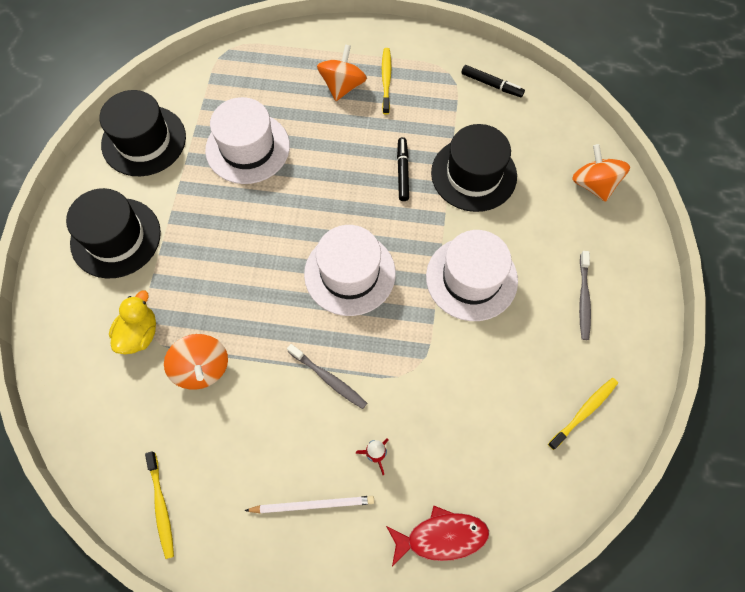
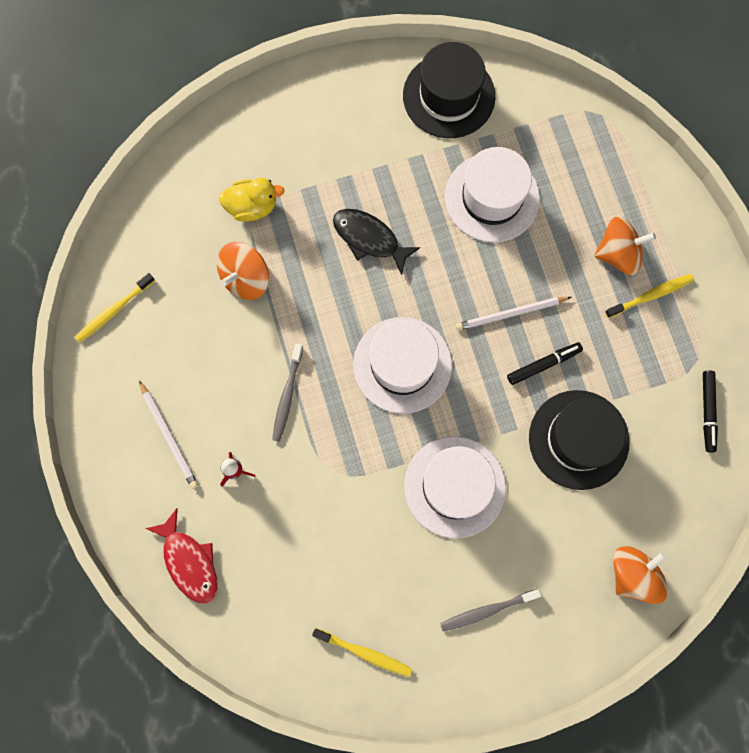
camera: 65 degrees right, 10 degrees up
(116, 238) = (334, 131): black hat -> none
(227, 251) = (369, 239): none -> black fish
(350, 176) = (510, 314): none -> white pencil

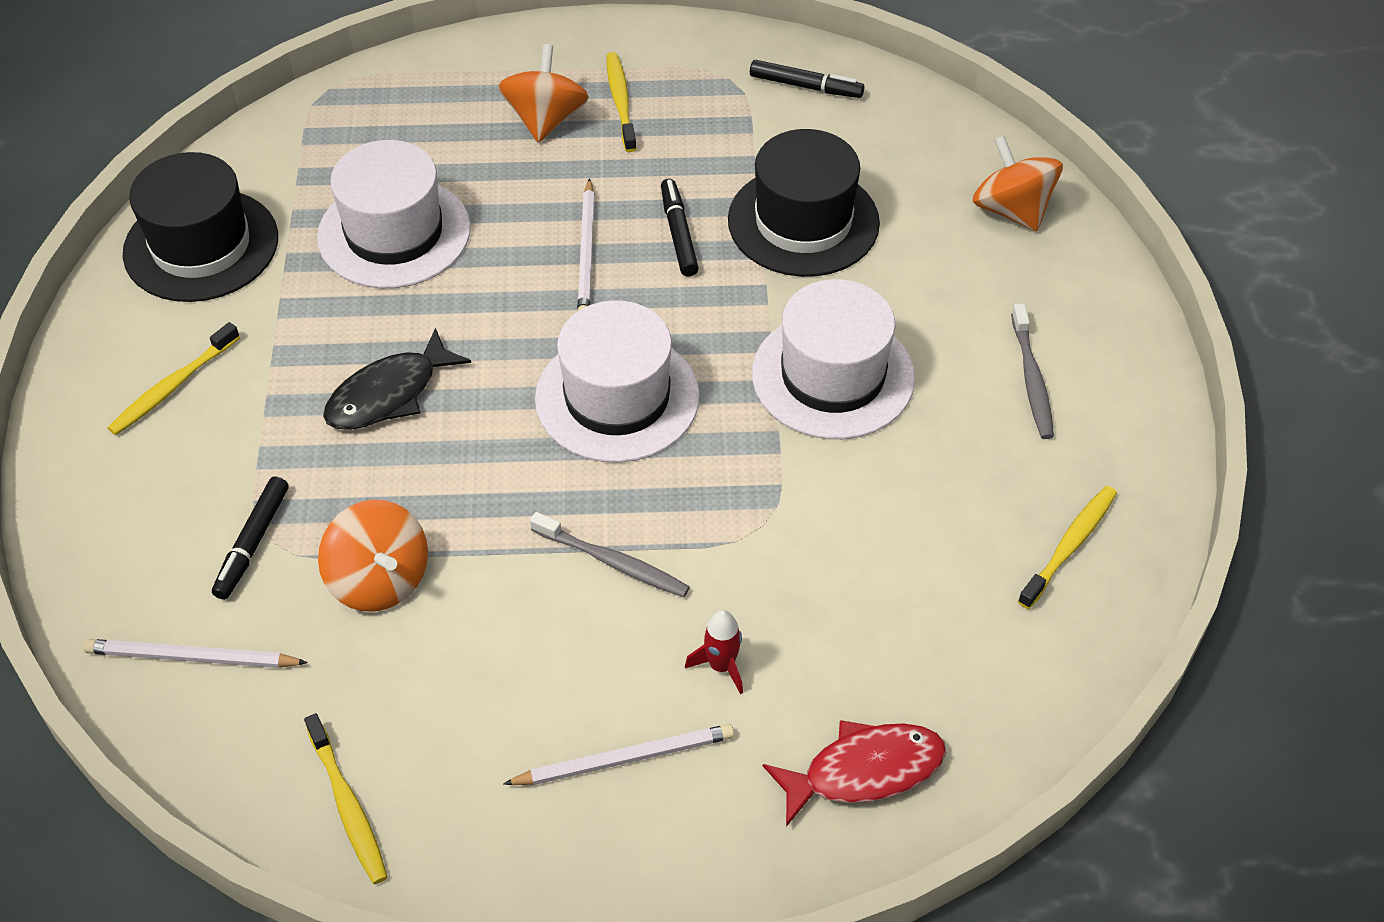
camera: 75 degrees left, 25 degrees down
(178, 205) = (191, 657): none -> white pencil
(252, 207) = (253, 543): yellow duck -> black marker
(343, 124) = (173, 386): none -> yellow toothbrush

